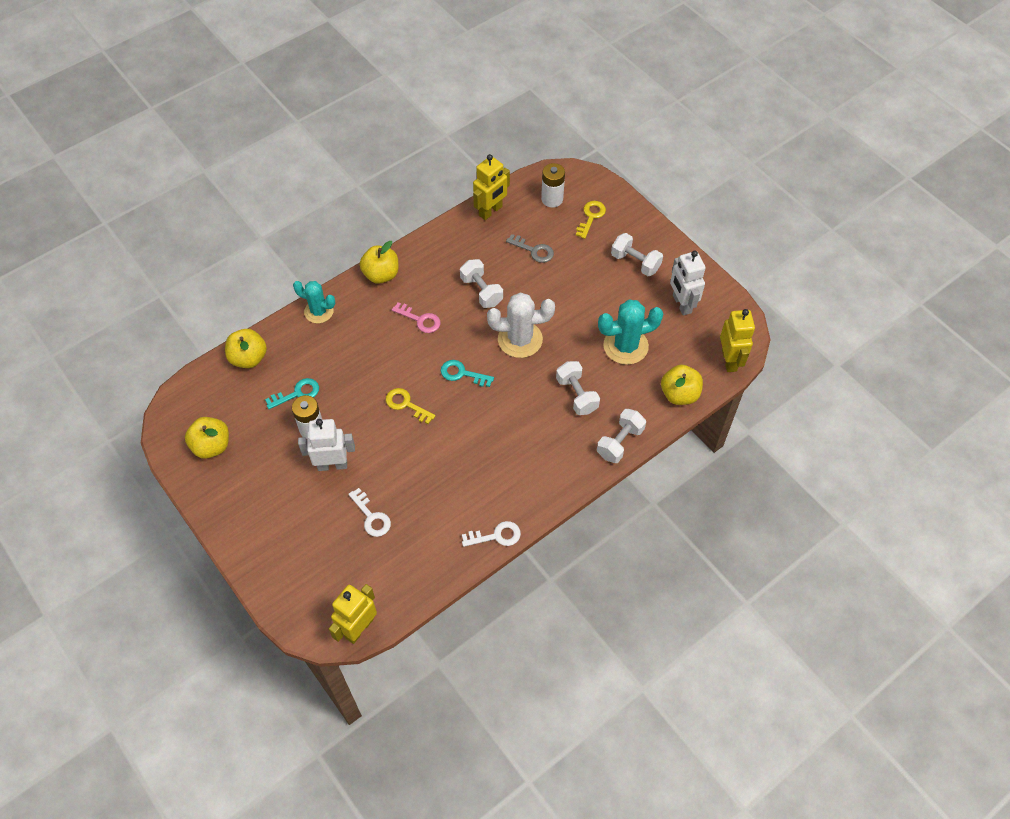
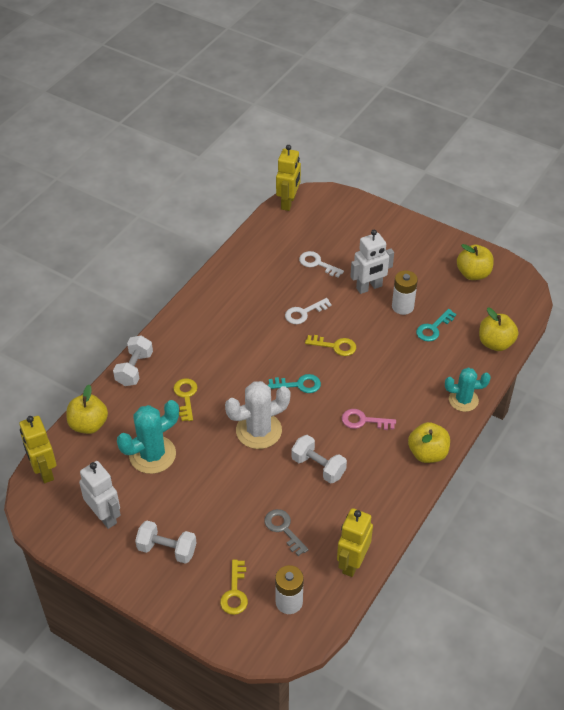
camera: 160 degrees right, 10 degrees down
(496, 536) = (214, 277): white key -> white key (304, 313)
(534, 250) = (283, 529): grey key -> grey key turned 45 degrees clockwise
(576, 395) = (186, 396): white dumbbell -> yellow key

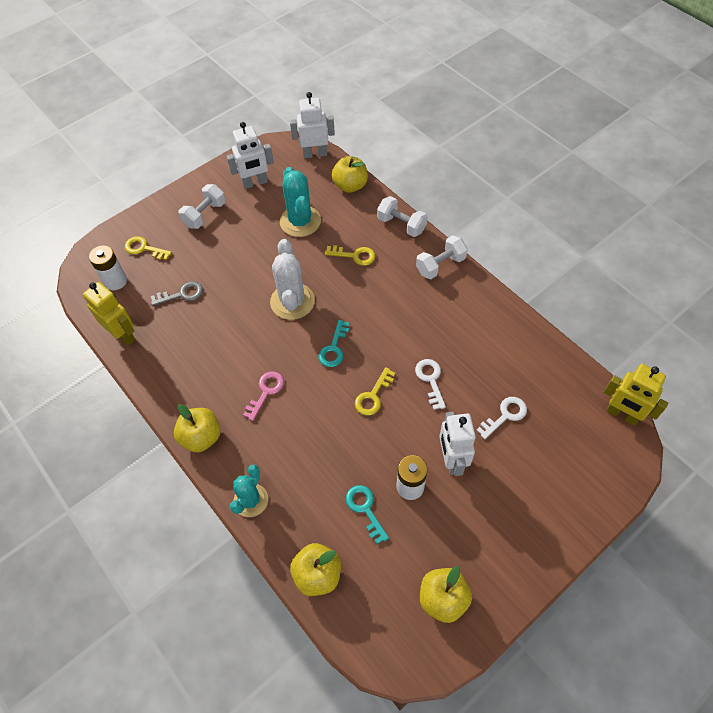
camera: 110 degrees right, 10 degrees up
(44, 471) = (315, 154): yellow robot -> white robot
(318, 467) = (231, 337): white dumbbell -> white dumbbell (440, 265)

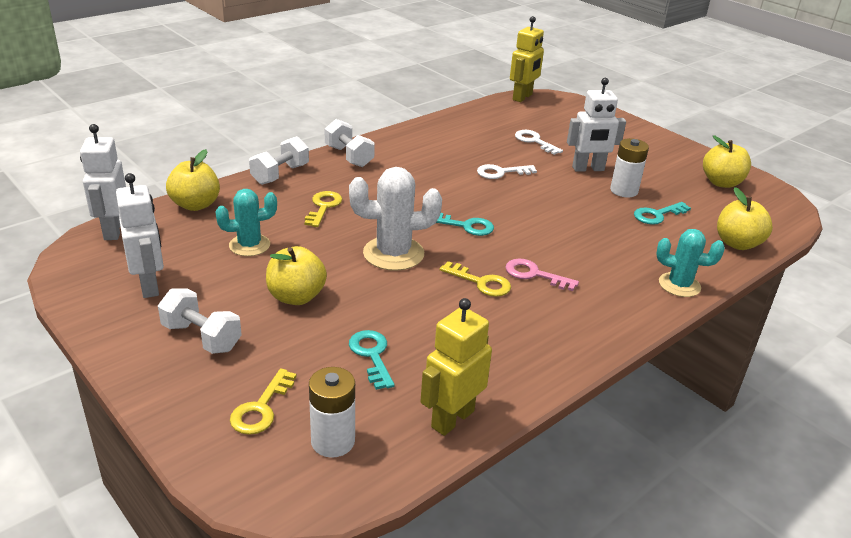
camera: 95 degrees left, 25 degrees down
(182, 294) = (372, 355): grey key -> turquoise key
(201, 437) = (612, 325): yellow apple -> yellow apple (296, 297)
(300, 221) = (249, 245): turquoise cactus -> turquoise cactus, size x0.66
(373, 396) = (526, 204): yellow key -> yellow key (481, 282)

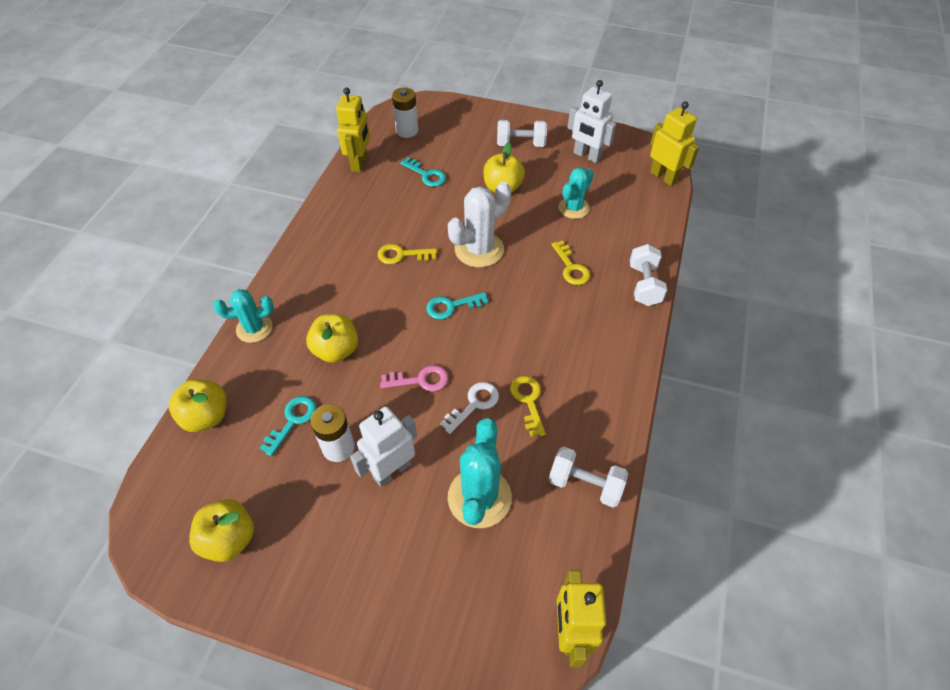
camera: 150 degrees right, 20 degrees up
(113, 230) = (663, 177): white robot -> yellow robot
(195, 205) = (652, 221): yellow apple -> yellow apple (336, 350)
(261, 408) = (452, 129): yellow key -> yellow key (528, 401)
(349, 156) = (624, 343): white dumbbell -> white dumbbell (585, 484)
(534, 141) = (479, 497): white key -> turquoise cactus
(534, 275) = (369, 281): pink key -> pink key (420, 380)

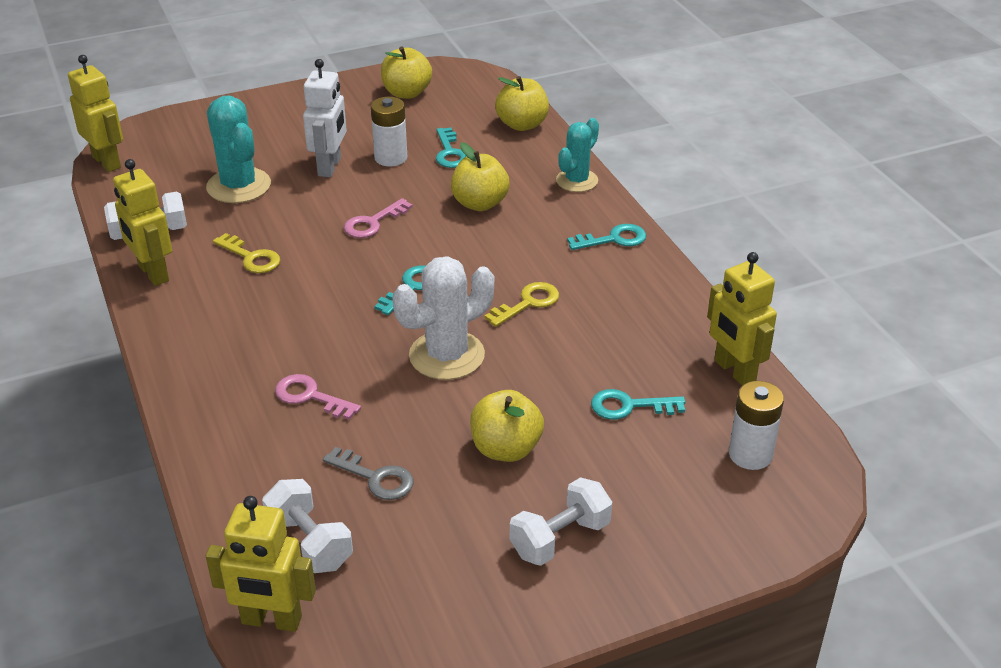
camera: 140 degrees right, 15 degrees down
(302, 267) = (613, 239): none -> turquoise key
(474, 404) = (302, 231): white key -> none
(479, 249) = (447, 355): white cactus -> white cactus turned 45 degrees clockwise
(571, 267) = (310, 396): yellow key -> pink key
(574, 208) = (375, 478): turquoise cactus -> grey key
(586, 156) = (434, 583): white robot -> none
(606, 431) = (153, 273): none -> yellow robot
(644, 285) = (197, 426): white dumbbell -> white dumbbell (309, 543)

